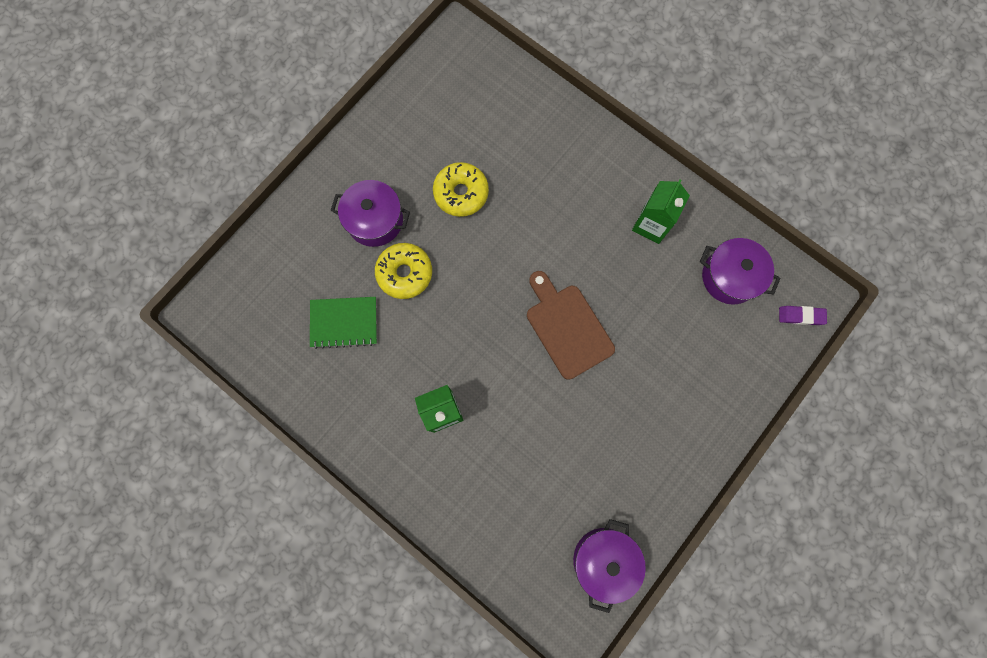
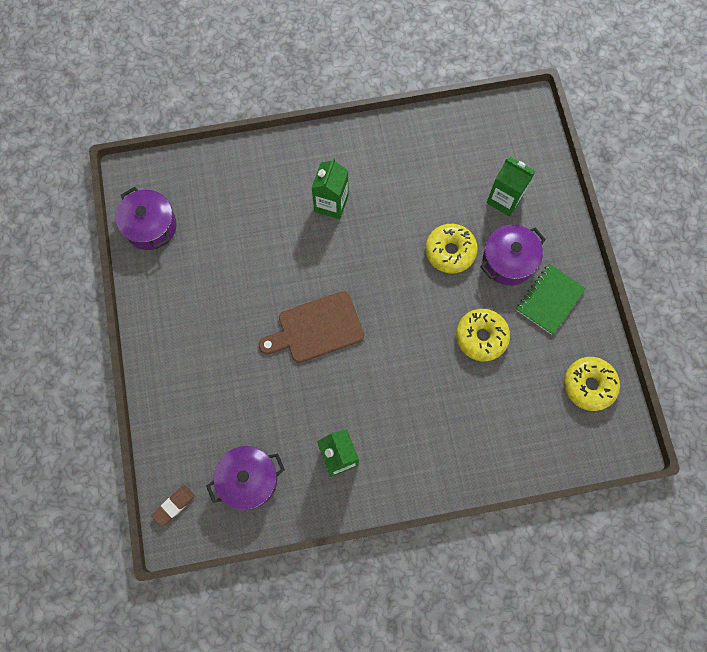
camera: 130 degrees right, 5 degrees down
(316, 265) = (504, 199): none -> green carton
(344, 322) = (446, 187): green notebook -> green notebook (549, 300)
(433, 89) = (589, 385): none -> yellow donut
(567, 327) = (316, 328): brown cutting board -> brown cutting board turned 150 degrees clockwise
(800, 316) = (174, 506): purple eraser -> brown eraser

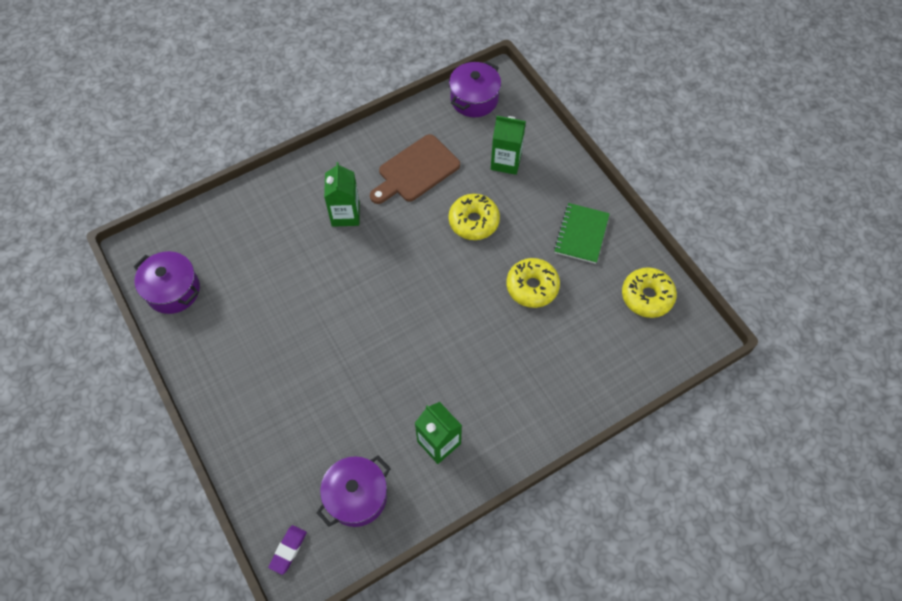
camera: 20 degrees left, 10 degrees down
(174, 506) = (288, 550): brown eraser -> purple eraser
(316, 328) = (372, 331): brown cutting board -> brown cutting board (416, 170)
(508, 261) = (530, 213): purple pot -> purple pot (474, 99)

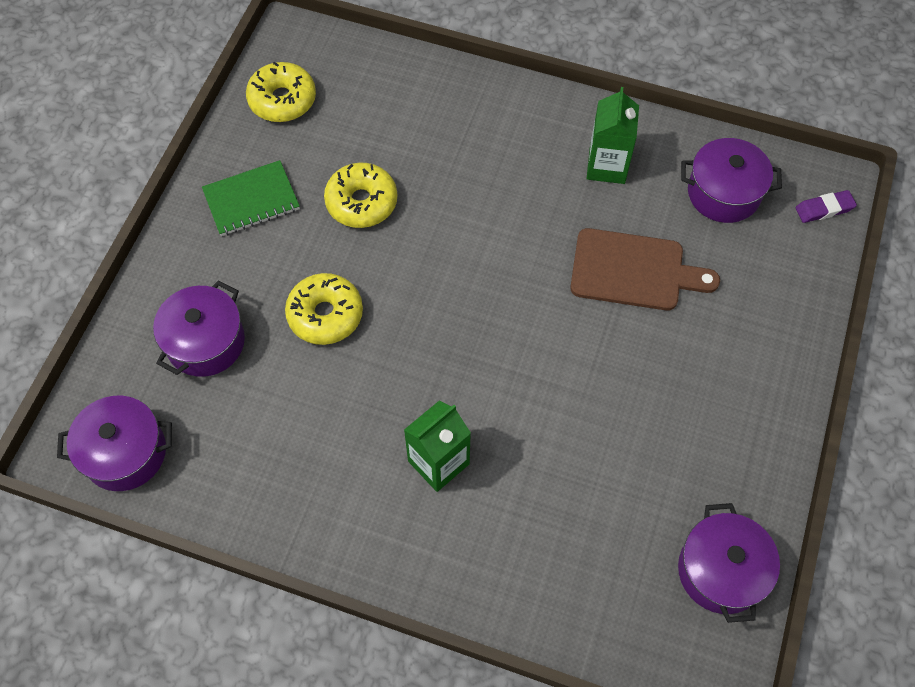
camera: 130 degrees left, 0 degrees up
(416, 170) = (304, 433): brown cutting board -> brown cutting board (634, 271)
(506, 161) = (206, 342): green carton -> purple pot

